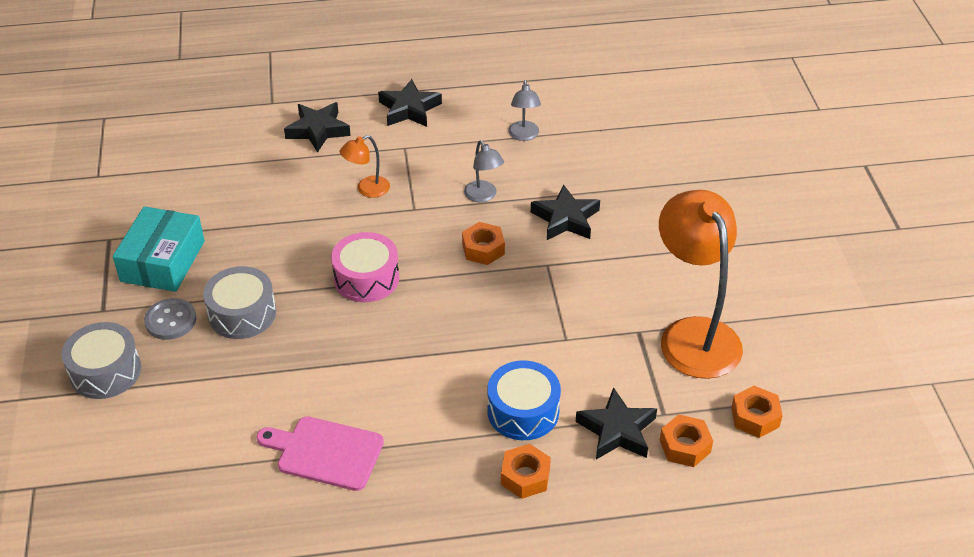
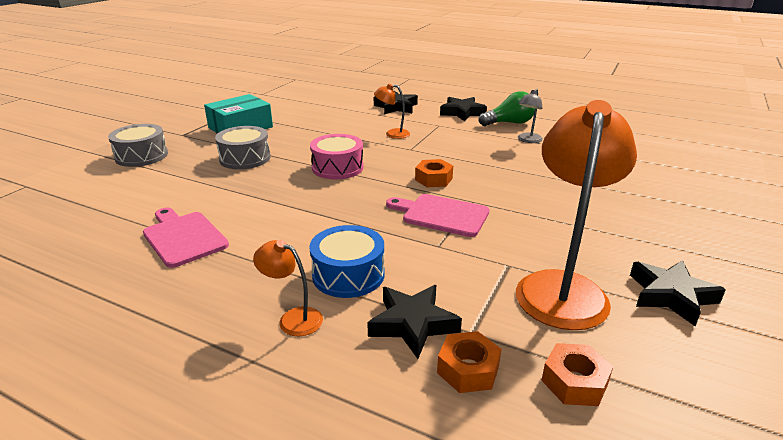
camera: 35 degrees right, 15 degrees down
(170, 320) = (205, 149): grey button -> none
(480, 109) = (509, 123): none -> green light bulb
(483, 196) = (465, 157): grey lamp -> none
(525, 476) = (293, 318): orange nut -> orange lamp
(535, 297) = (442, 215): none -> pink cutting board
(565, 219) = (515, 184): black star -> black star (671, 296)

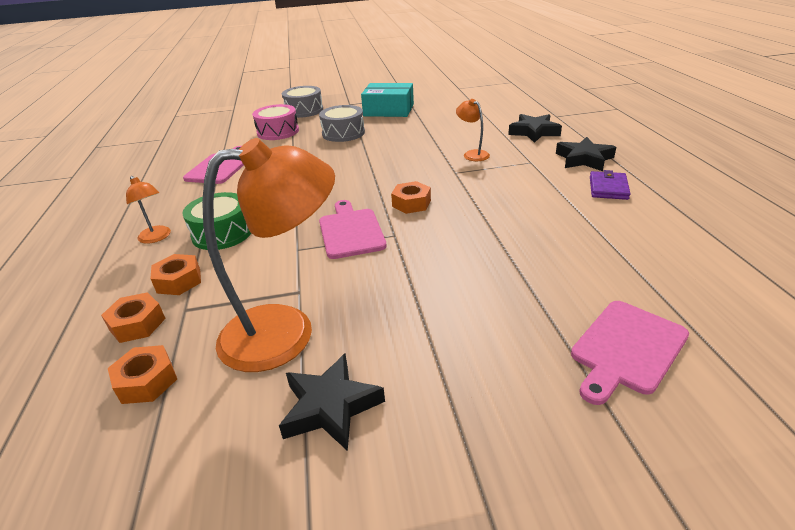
camera: 55 degrees right, 5 degrees up
(293, 318) = (157, 238): orange lamp -> orange lamp turned 150 degrees clockwise
(337, 167) = (375, 163): pink drum -> pink drum (278, 132)
(348, 274) = (222, 233): blue drum -> green drum
(412, 324) = (179, 281): black star -> orange nut
(509, 123) = (608, 188): green light bulb -> purple wallet
(528, 140) = (581, 212): grey lamp -> none
(677, 187) = (626, 348): none -> pink cutting board

